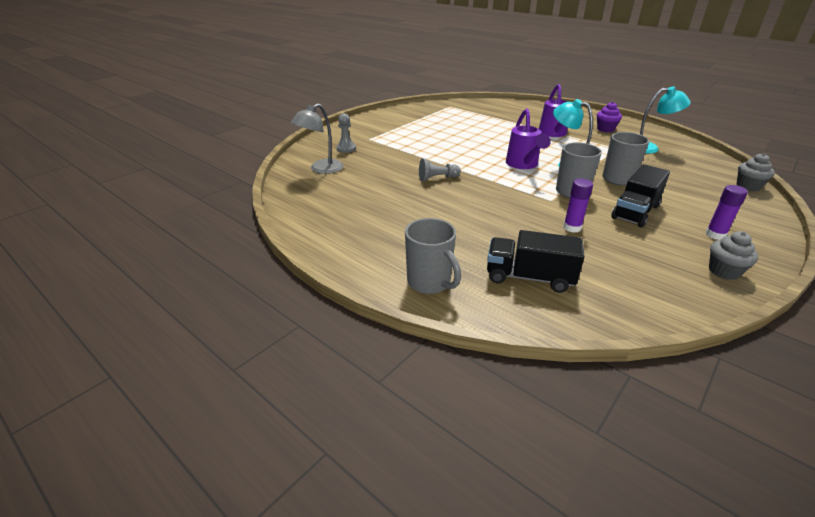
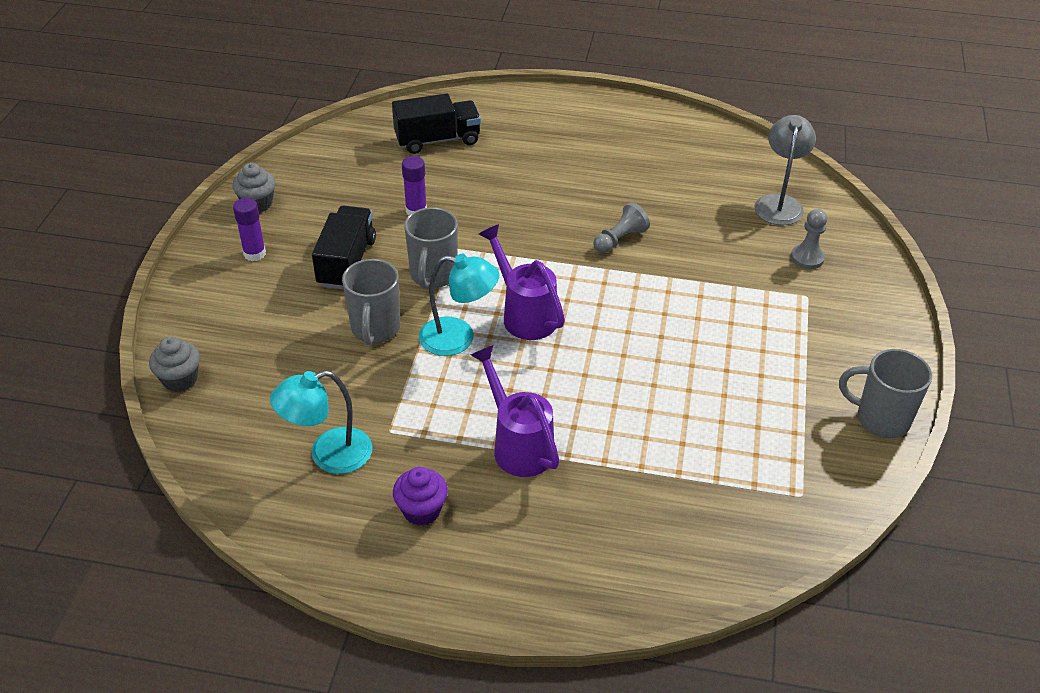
camera: 150 degrees right, 10 degrees up
(430, 283) = (517, 109): grey mug -> grey mug (880, 419)

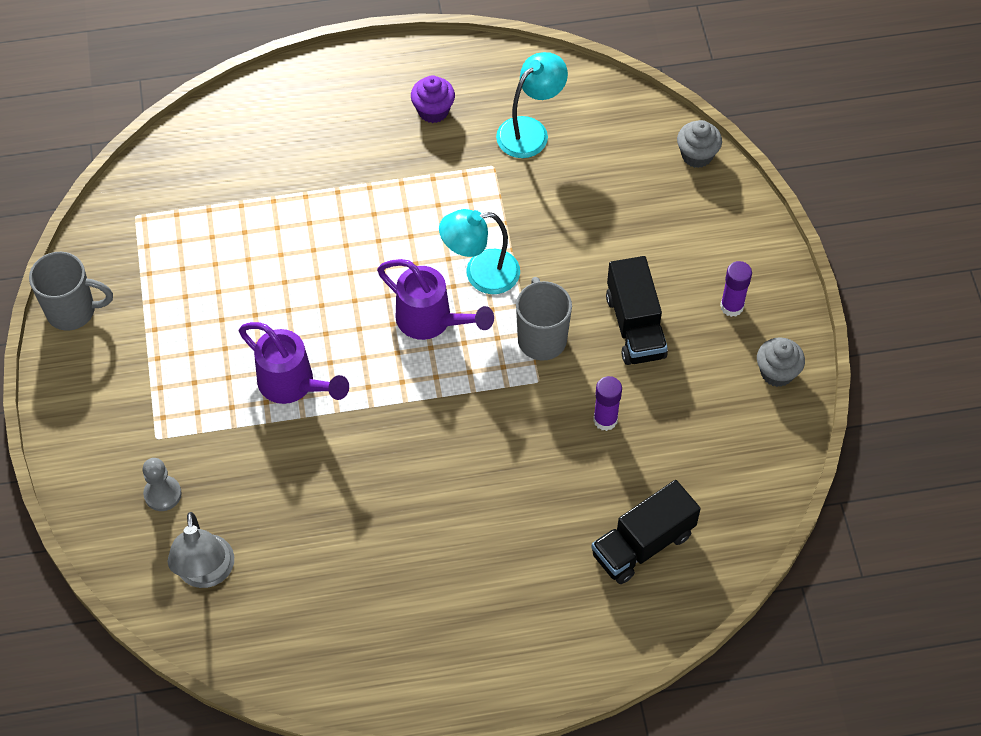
camera: 160 degrees right, 15 degrees up
(375, 329) = (562, 258): grey mug -> none
(518, 444) = (382, 187): purple watering can -> purple watering can (293, 385)
(619, 239) = (371, 453): grey pawn -> none

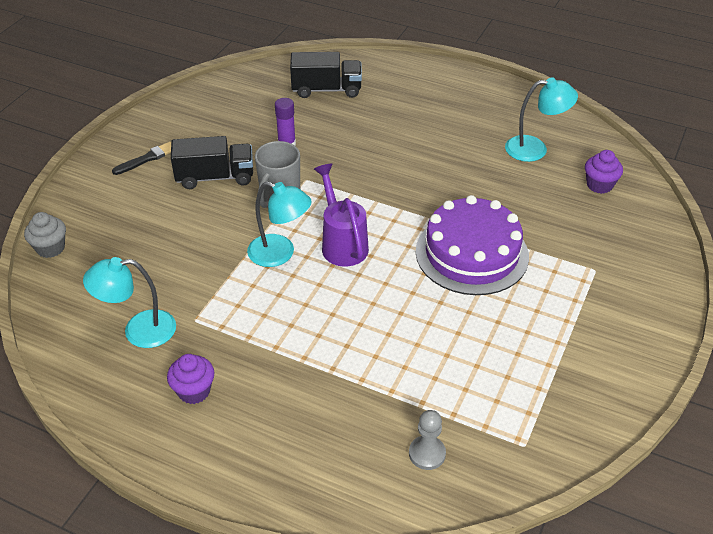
camera: 145 degrees left, 15 degrees down
(73, 311) = (623, 391): grey mug -> none
(162, 494) = (607, 236): grey pawn -> grey pawn (427, 454)
(206, 574) = (599, 185): grey lamp -> purple cupcake
(293, 385) = (472, 253): purple watering can -> purple cake
(313, 593) = (535, 149): none -> turquoise lamp
(635, 326) = (215, 177): black truck -> black truck turned 60 degrees clockwise
(732, 306) = (147, 159): purple glue stick -> black brush
(777, 372) = (165, 119): grey cupcake -> none

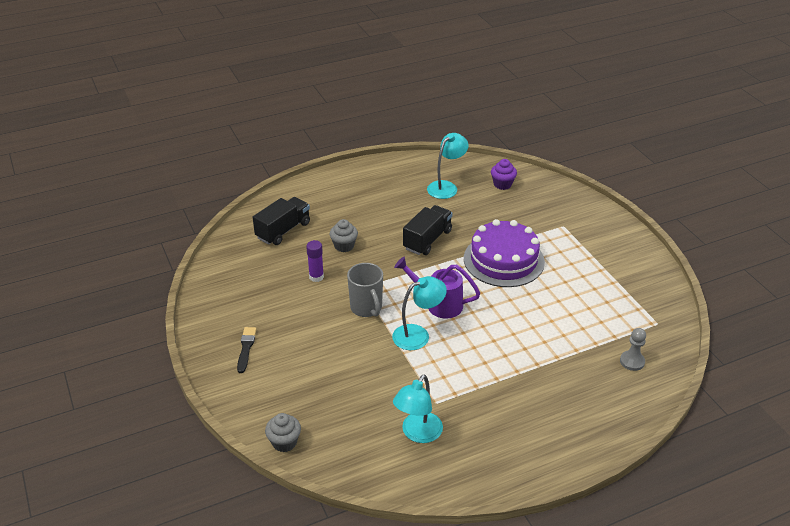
camera: 50 degrees left, 5 degrees down
(194, 391) = (497, 433): purple cupcake -> none
(215, 177) = (308, 325): black truck -> black truck (427, 240)
(351, 136) = (344, 246): none -> grey cupcake

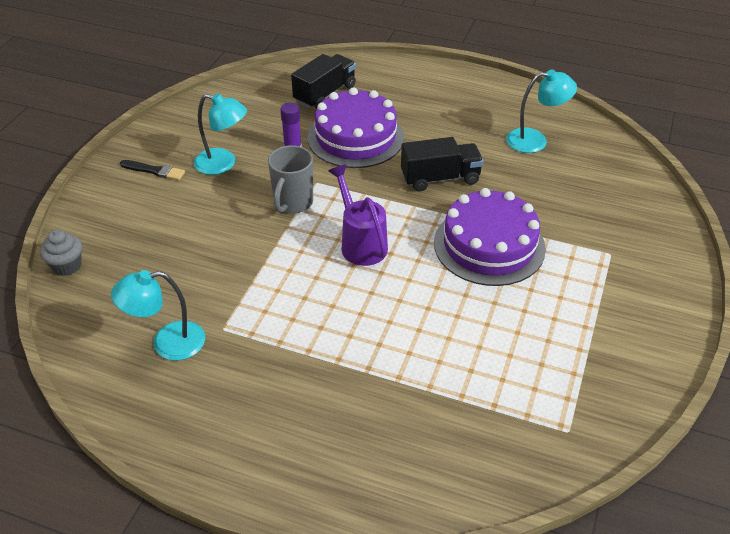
camera: 45 degrees right, 5 degrees up
(246, 348) = (154, 171): black brush -> black brush turned 60 degrees clockwise
(283, 230) = (325, 94): black truck -> black truck turned 45 degrees counterclockwise
(344, 246) = (355, 137): grey cupcake -> purple cake
(418, 335) = (300, 257): turquoise lamp -> turquoise lamp (223, 164)
(502, 184) = (602, 172): purple cupcake -> none
(632, 361) = (474, 447): grey pawn -> none

